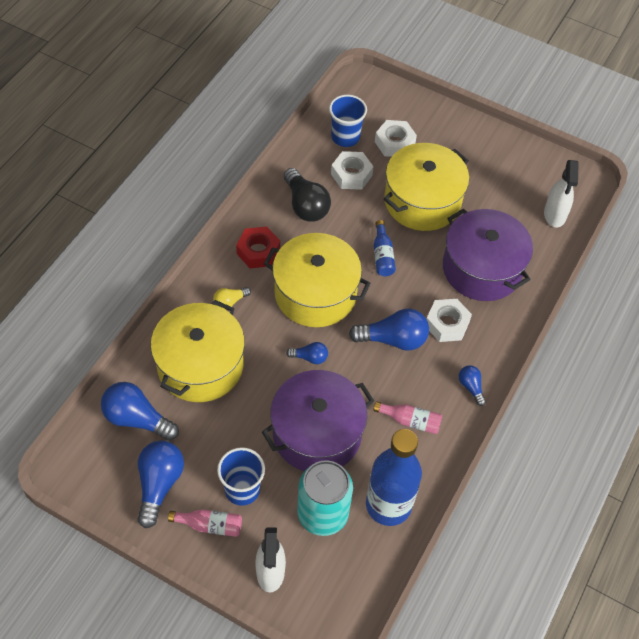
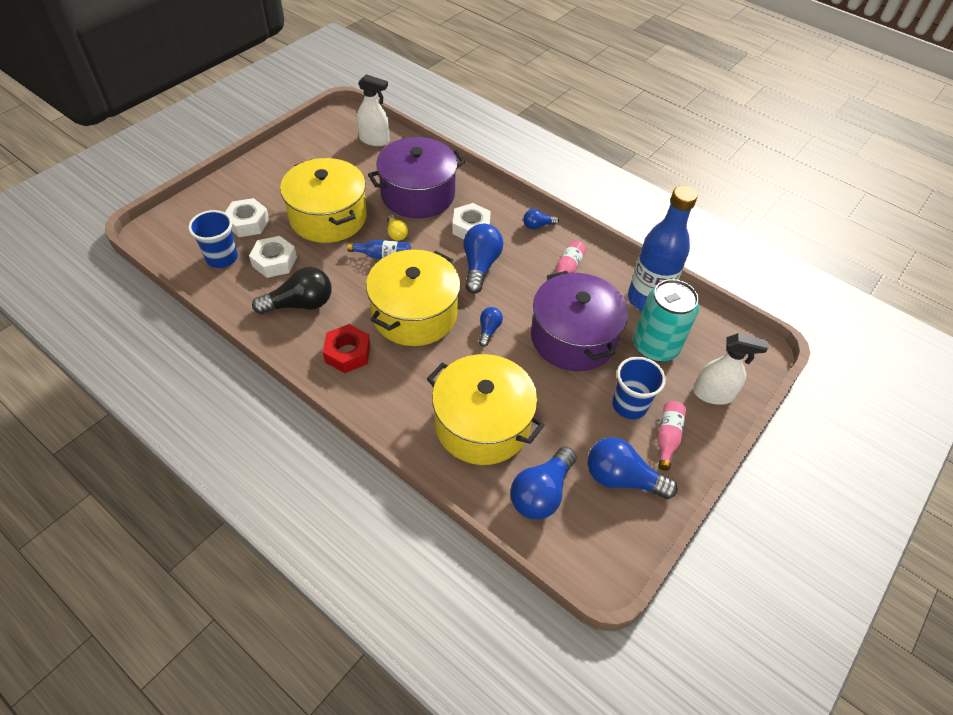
camera: 80 degrees left, 5 degrees down
(230, 301) = (406, 387): yellow light bulb -> yellow light bulb (396, 233)

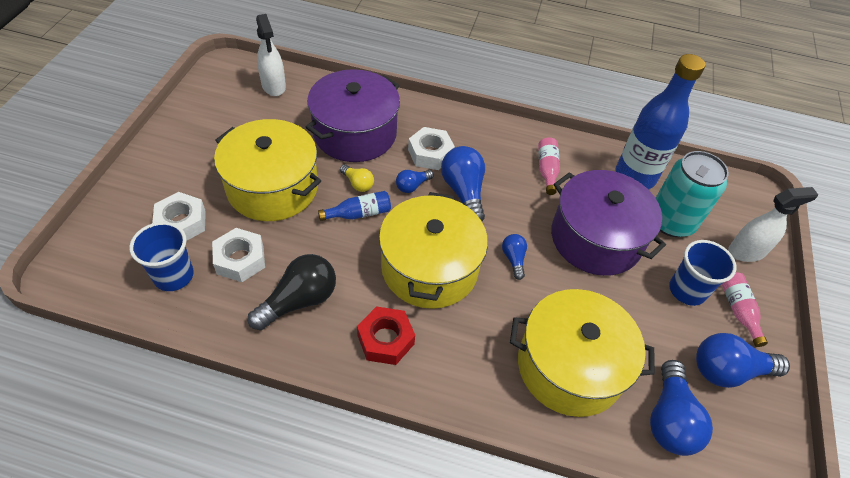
camera: 25 degrees left, 0 degrees up
(374, 140) = (274, 86): white spray bottle -> white spray bottle turned 75 degrees clockwise
(537, 225) = (492, 132): blue light bulb -> blue light bulb (412, 186)

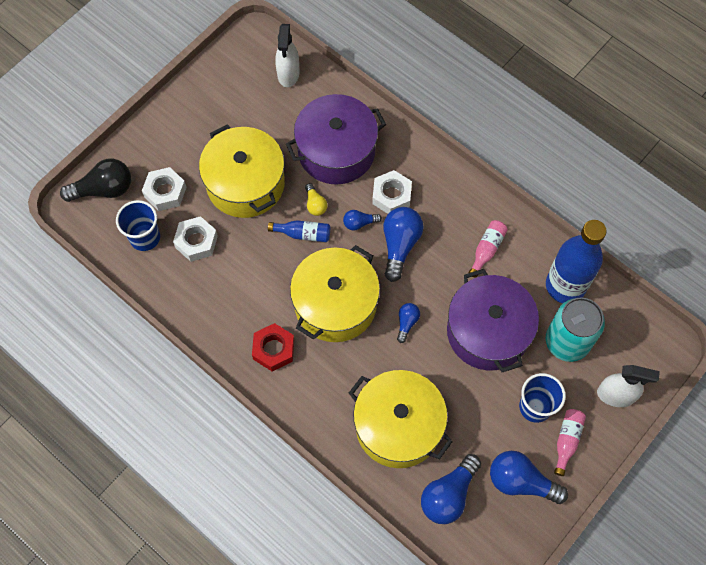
camera: 30 degrees right, 15 degrees up
(299, 301) = (225, 293): black light bulb -> black light bulb (103, 189)

